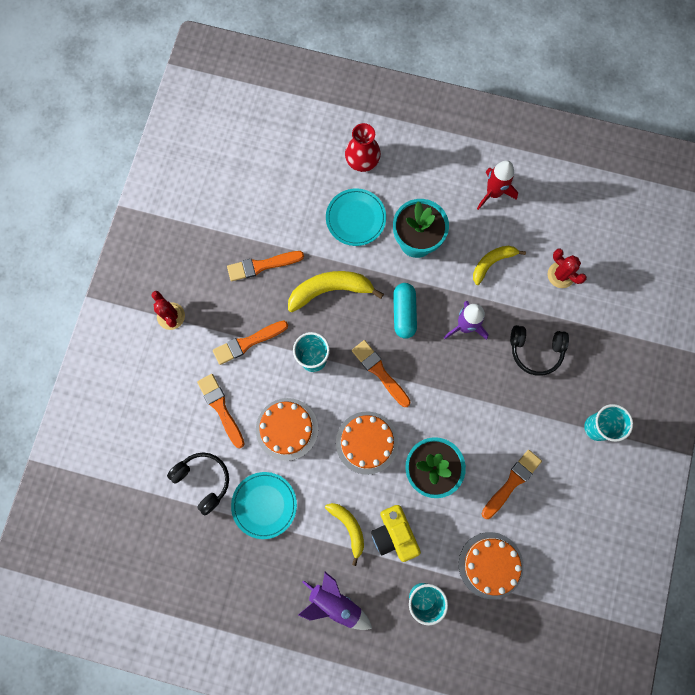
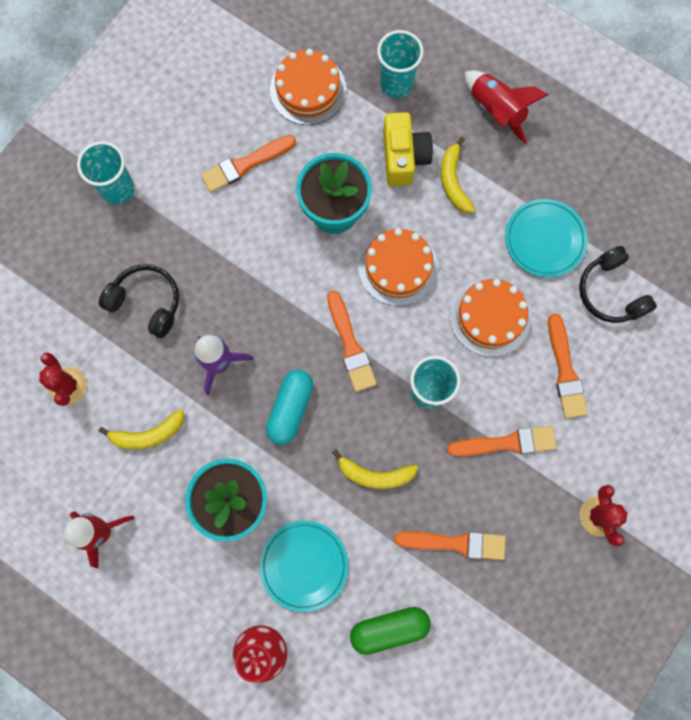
camera: 160 degrees left, 0 degrees up
(287, 200) = (389, 628): none -> green capsule
(330, 290) = (375, 474): yellow banana -> yellow banana, size x0.65
(335, 602) = (496, 111): purple rocket -> red rocket

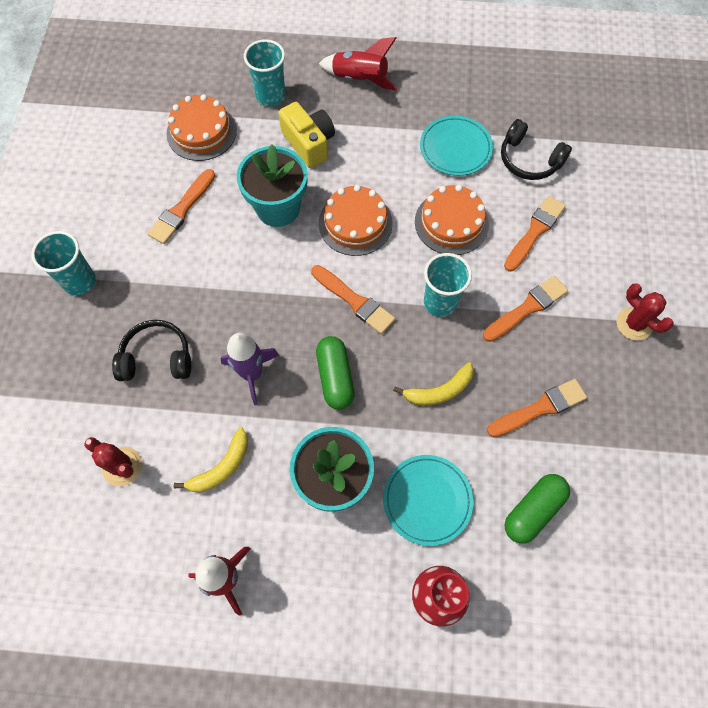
camera: 30 degrees left, 10 degrees down
(290, 409) = (335, 377): turquoise capsule -> green capsule
(453, 181) = (359, 141): yellow banana -> none
(565, 371) = (534, 232): orange brush -> orange brush turned 105 degrees counterclockwise

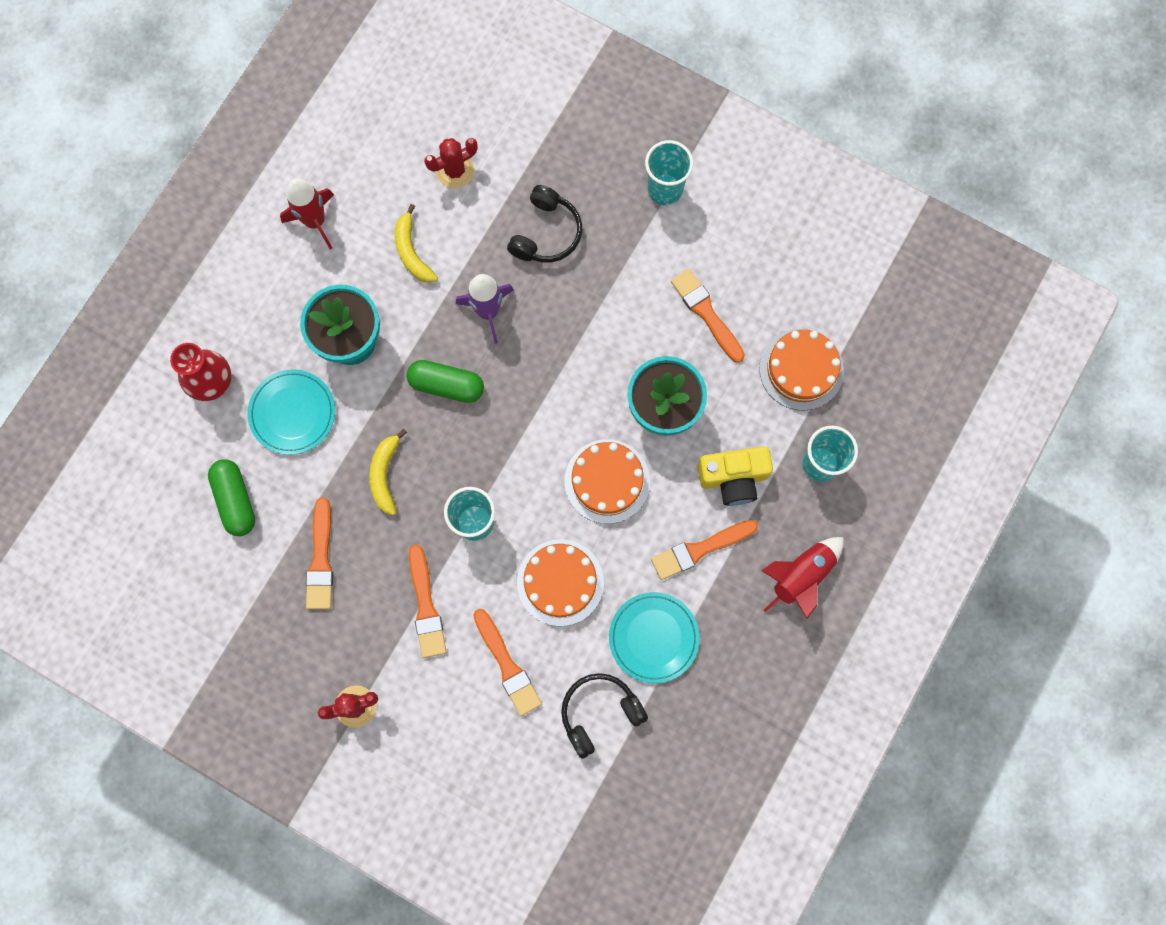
camera: 115 degrees right, 10 degrees up
(354, 301) = (517, 439): orange brush -> orange brush (700, 549)

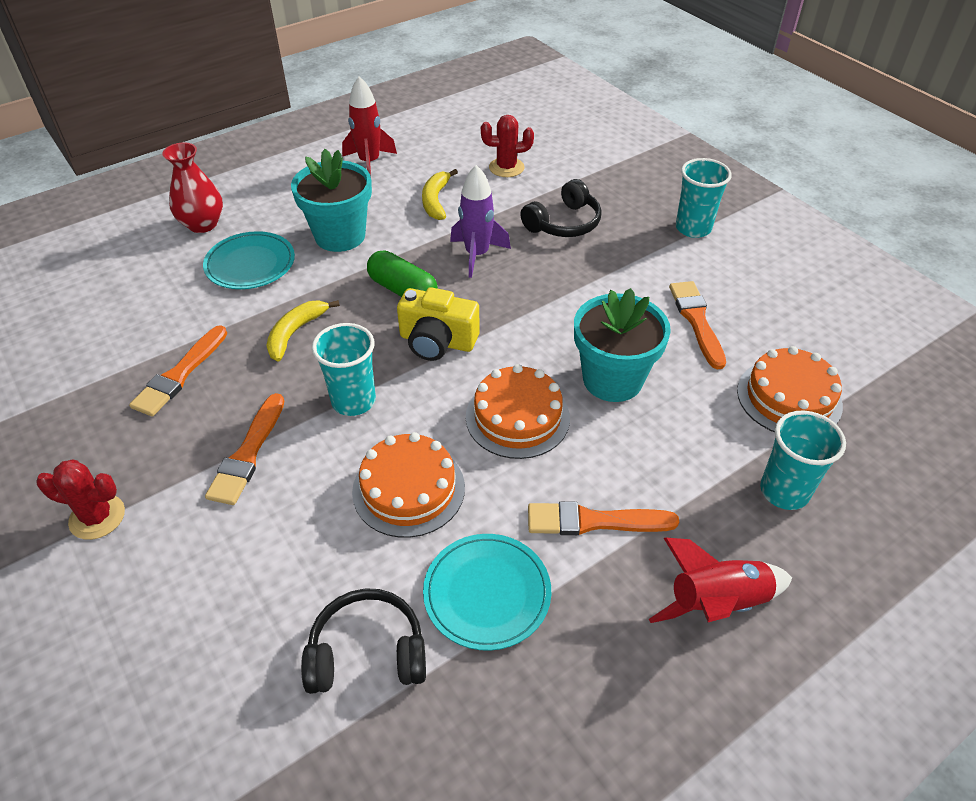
camera: 25 degrees right, 30 degrees down
(235, 500) = (146, 304): green capsule -> none
(507, 665) = (292, 548): orange brush -> none
(733, 478) = (667, 466): yellow camera -> yellow camera (437, 341)

